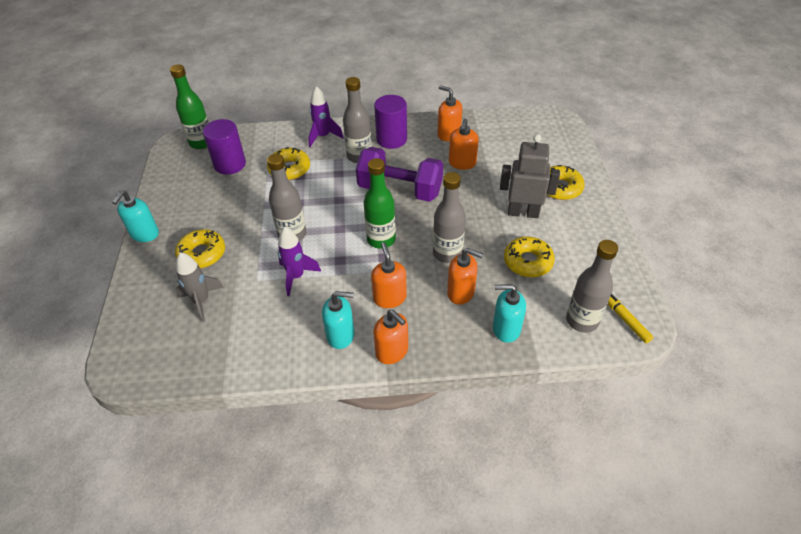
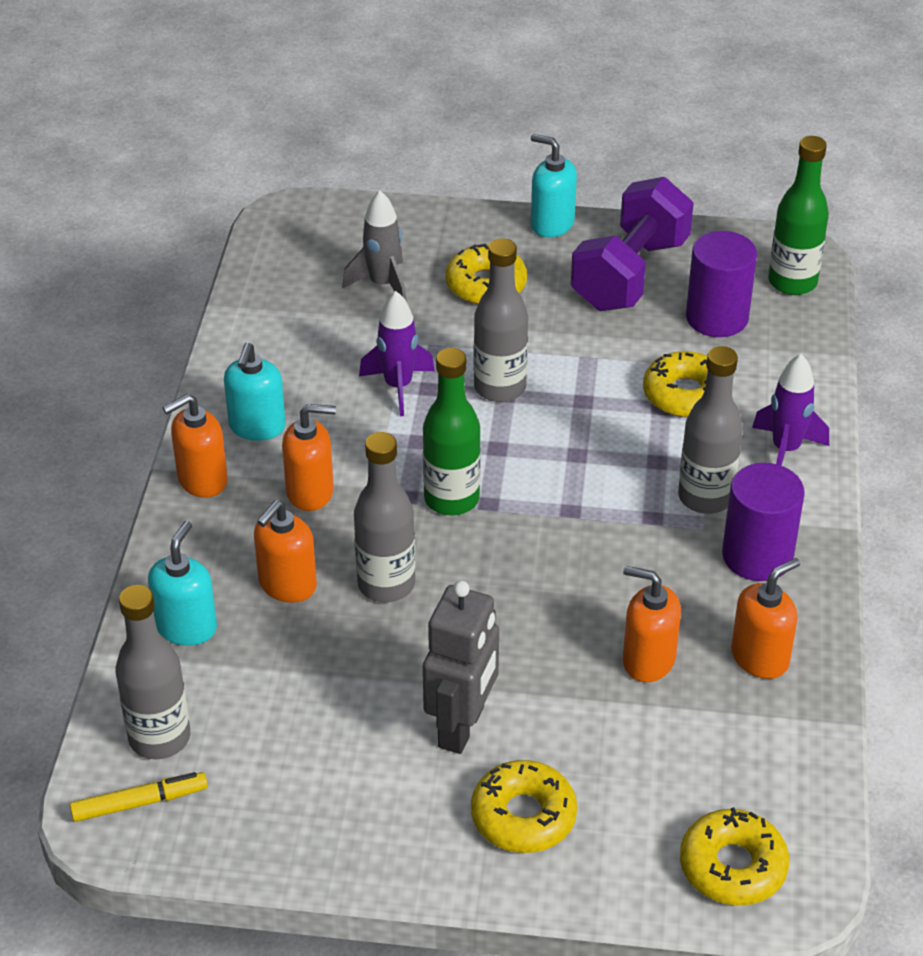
camera: 100 degrees right, 5 degrees down
(400, 190) = (584, 545): purple dumbbell -> purple dumbbell (630, 274)
(528, 262) = (325, 698): yellow donut -> yellow donut (732, 866)

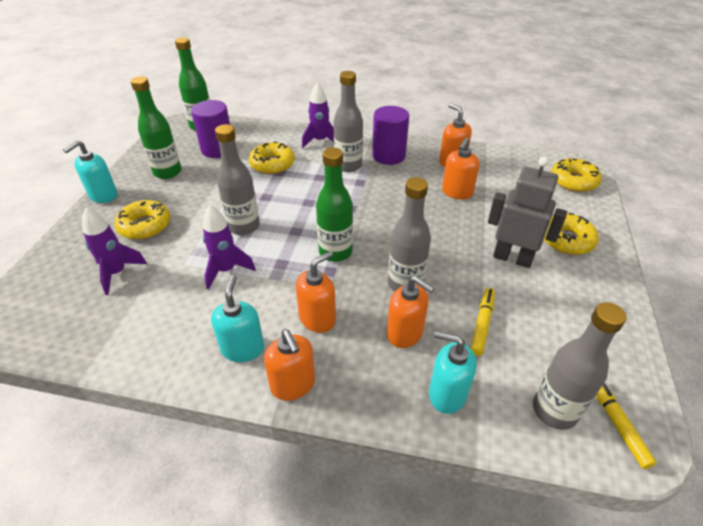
camera: 85 degrees left, 0 degrees up
(257, 427) = (242, 348): turquoise soap dispenser -> turquoise soap dispenser turned 105 degrees counterclockwise
(308, 673) = (482, 324): none -> yellow marker
(310, 492) = (317, 318): orange soap dispenser -> orange soap dispenser turned 45 degrees clockwise
(383, 285) = (117, 273): grey rocket -> purple rocket
(630, 274) = (167, 172): purple dumbbell -> green bottle

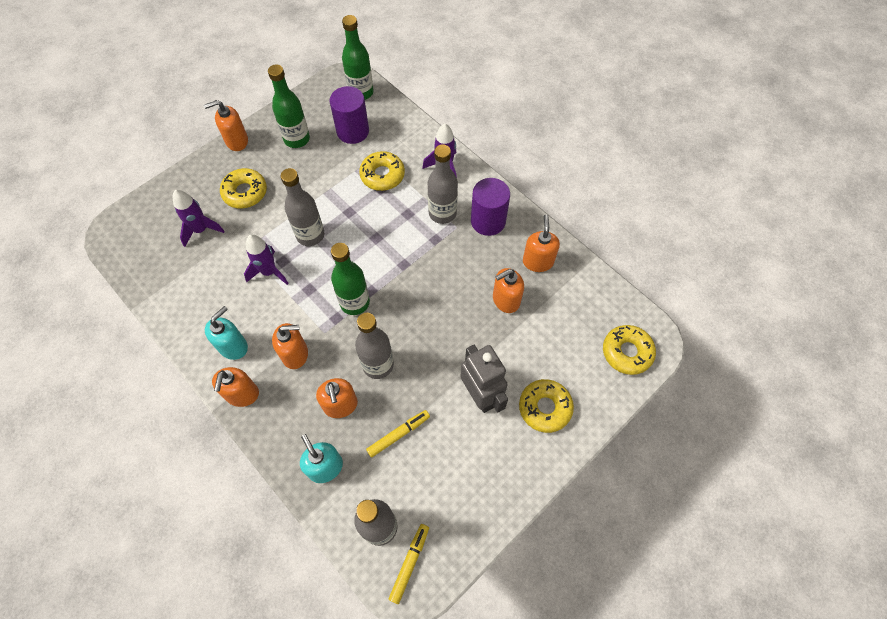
camera: 35 degrees right, 20 degrees up
(103, 195) = (236, 141): turquoise soap dispenser -> orange soap dispenser

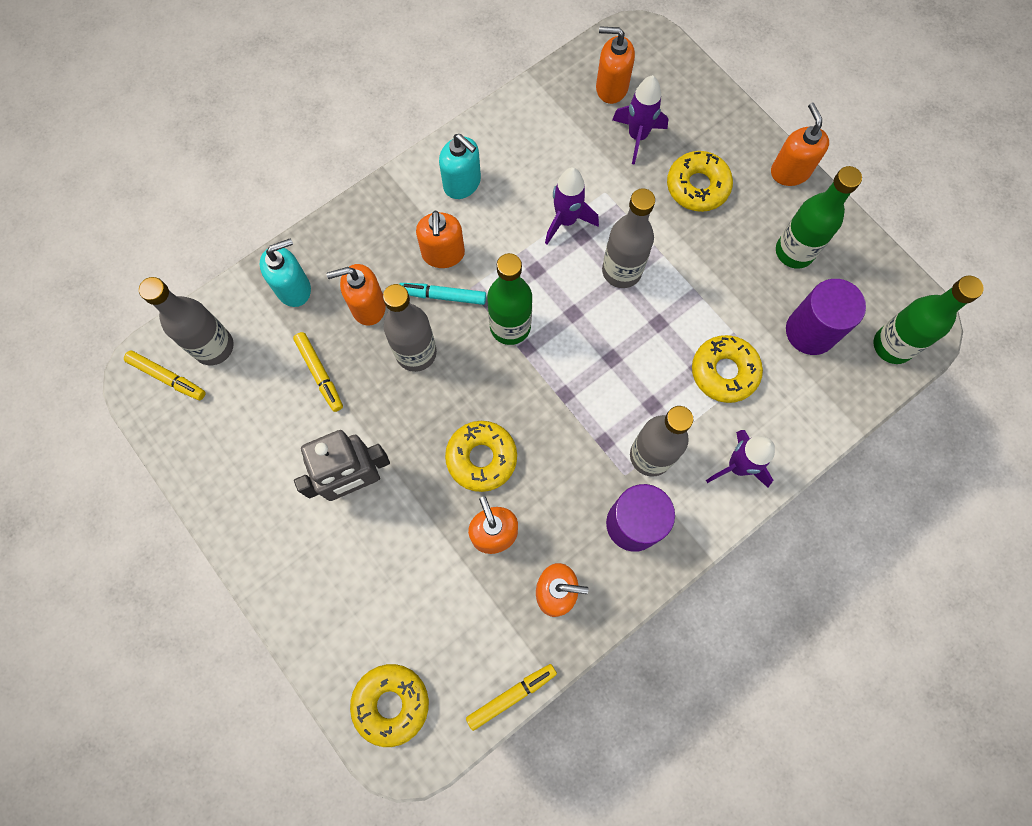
camera: 95 degrees right, 10 degrees up
(242, 394) = (398, 196): orange soap dispenser -> orange soap dispenser (611, 88)
(331, 350) = (443, 296): none -> turquoise marker
(545, 408) = (326, 566): yellow donut -> yellow donut (481, 458)
(606, 282) = (511, 696): none -> yellow marker

